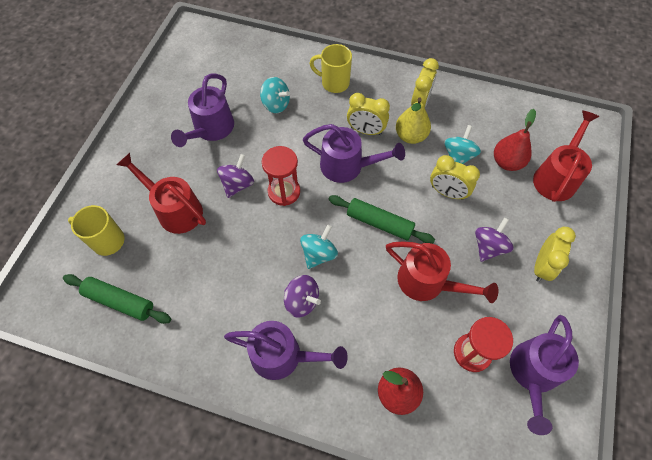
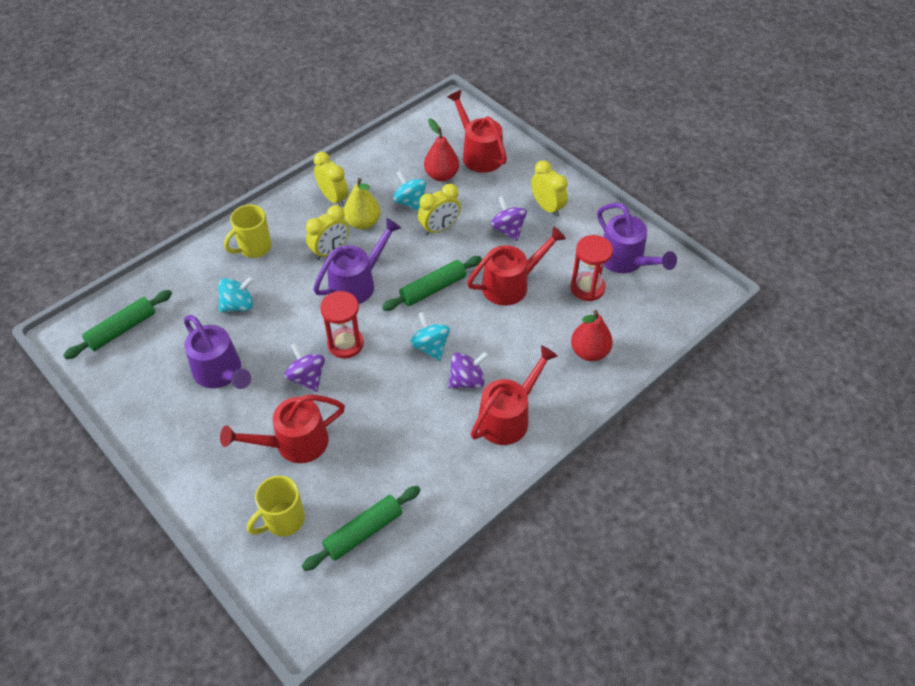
camera: 60 degrees left, 10 degrees down
(214, 54) = (122, 329): none -> green rolling pin
(284, 356) = (509, 416): purple watering can -> red watering can

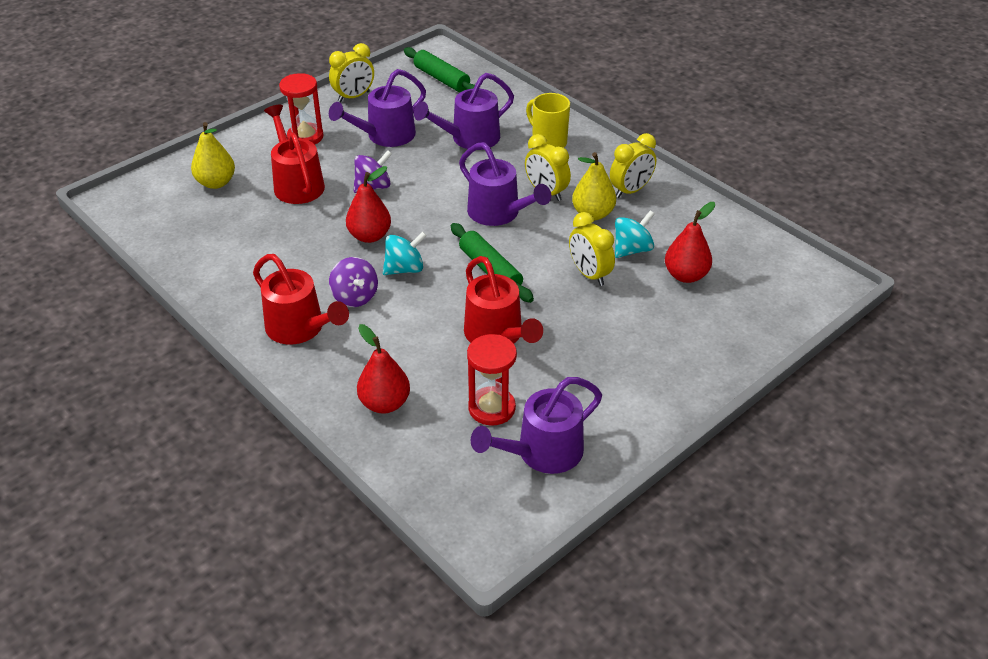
camera: 90 degrees right, 10 degrees down
(238, 305) = (469, 139): turquoise spinning top -> purple watering can
(283, 520) = (216, 183): yellow mug -> yellow pear
(345, 344) = (414, 209): red hourglass -> red hourglass (305, 137)
(363, 532) = (190, 229): green rolling pin -> none
(383, 375) = (370, 236): none -> red pear
(478, 154) = (735, 309): red watering can -> none
(508, 229) = (593, 335): purple spinning top -> none
(547, 207) = (640, 375): yellow clock -> yellow clock (354, 97)

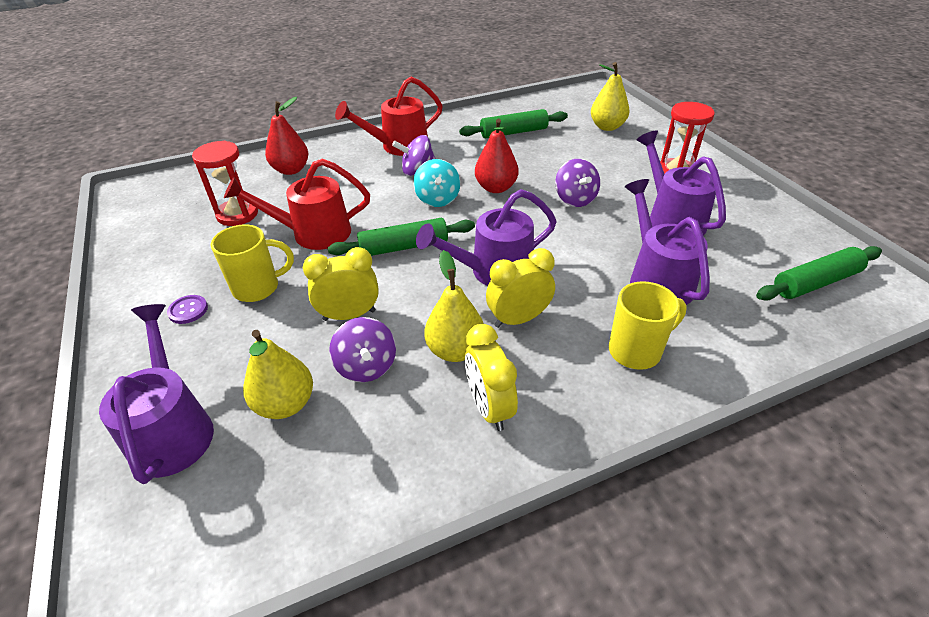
camera: 110 degrees right, 0 degrees up
(243, 245) = (513, 132): none -> green rolling pin
(296, 183) = (594, 161): red watering can -> none
(354, 97) = (760, 209): yellow clock -> none
(541, 453) = (168, 229): purple watering can -> purple watering can (172, 428)
(589, 340) = (258, 288): none -> yellow mug
(632, 249) = (366, 366): turquoise spinning top -> purple spinning top
(639, 371) = (188, 310): none -> purple button
(686, 275) = (285, 404): red pear -> yellow pear

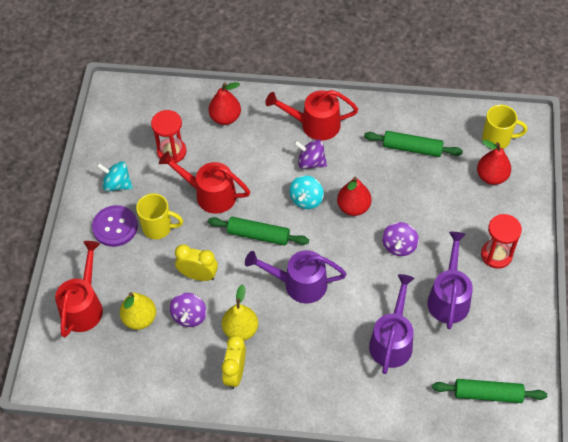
camera: 30 degrees right, 15 degrees up
(171, 267) = (117, 184): none -> turquoise spinning top
(172, 428) = (84, 305): purple watering can -> red watering can
(188, 310) = (115, 227): purple button -> purple button, size x1.94
(518, 319) = (288, 327): yellow clock -> none
(607, 127) = (491, 176): yellow pear -> red pear
(636, 351) = (336, 381): yellow mug -> yellow mug (497, 139)

